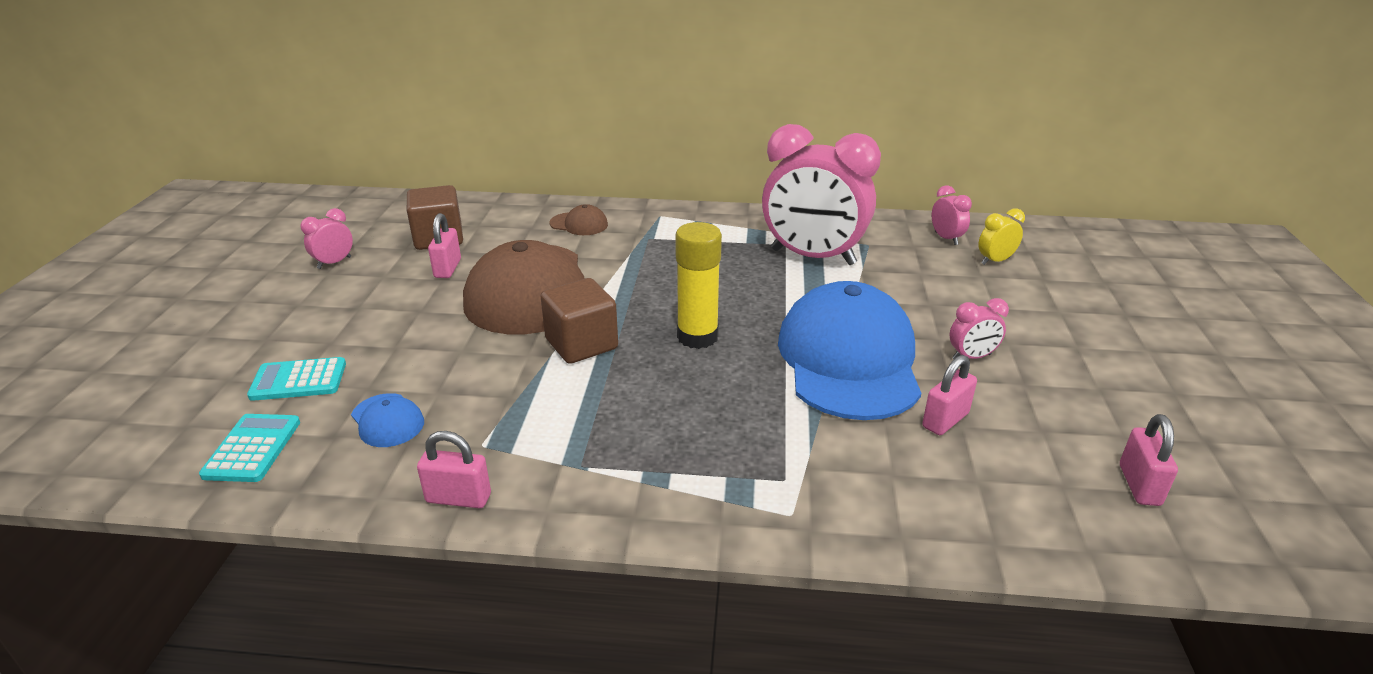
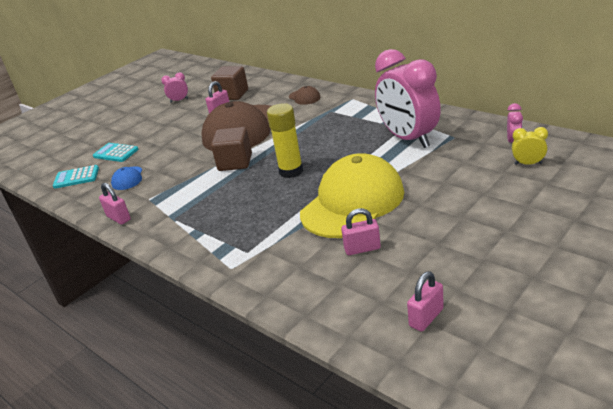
camera: 40 degrees right, 0 degrees up
(252, 448) = (76, 177): turquoise calculator -> turquoise calculator turned 135 degrees counterclockwise
(849, 359) = (353, 202): blue cap -> yellow cap
(971, 357) = (426, 219): pink clock -> none

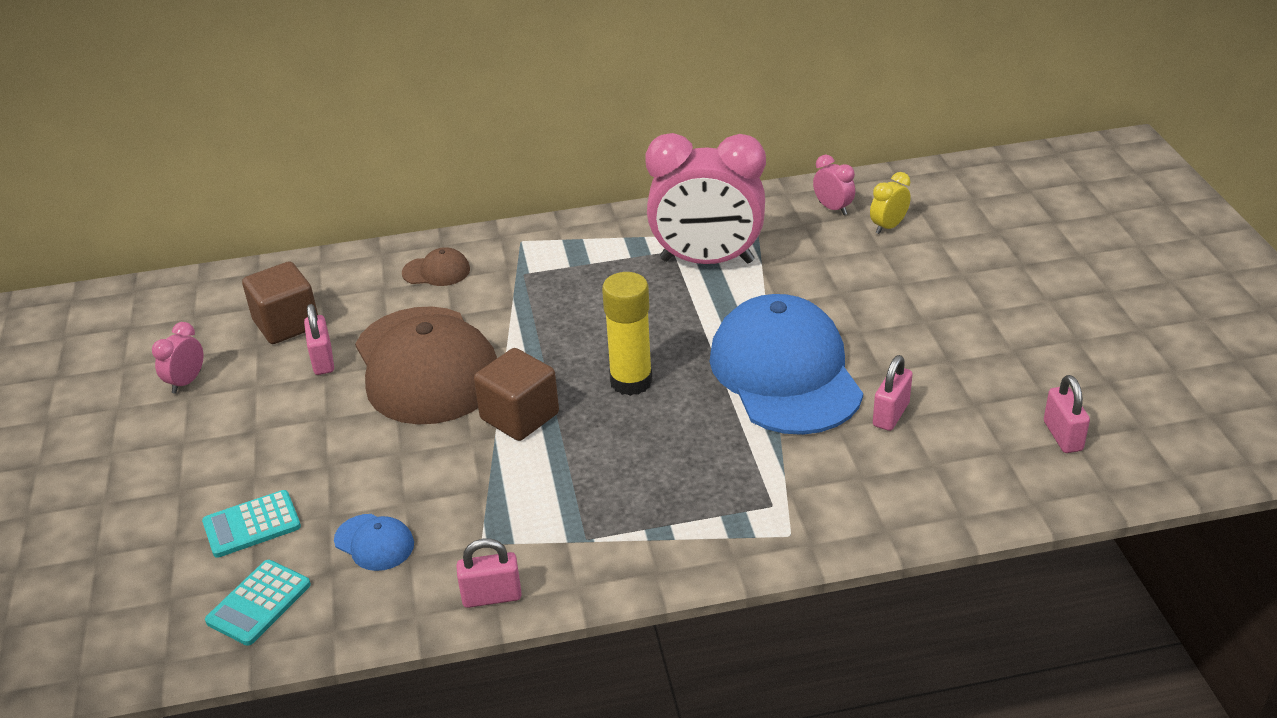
camera: 55 degrees left, 5 degrees up
(353, 202) = (785, 373): yellow cap -> blue cap

